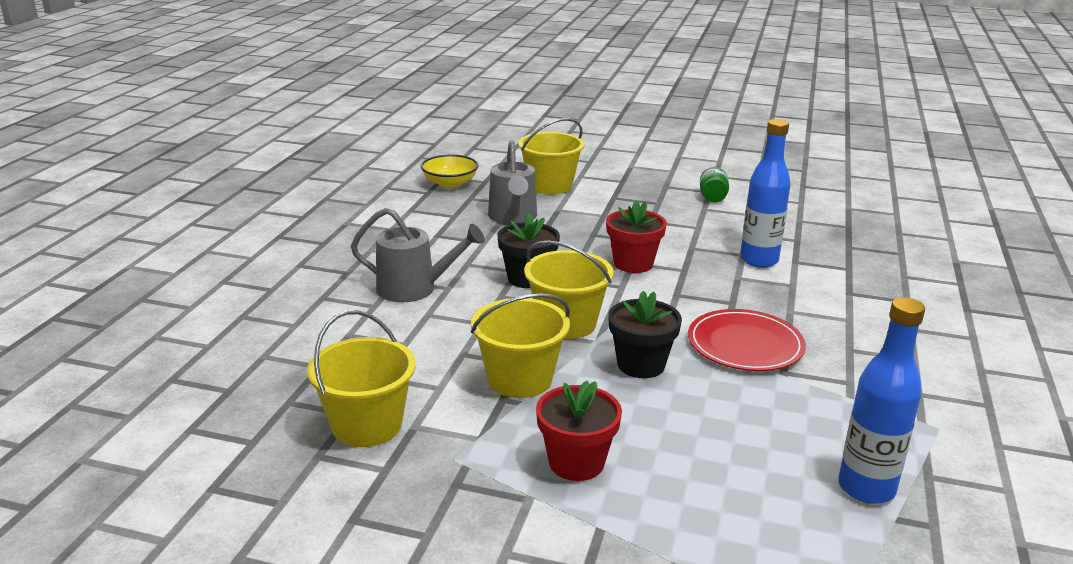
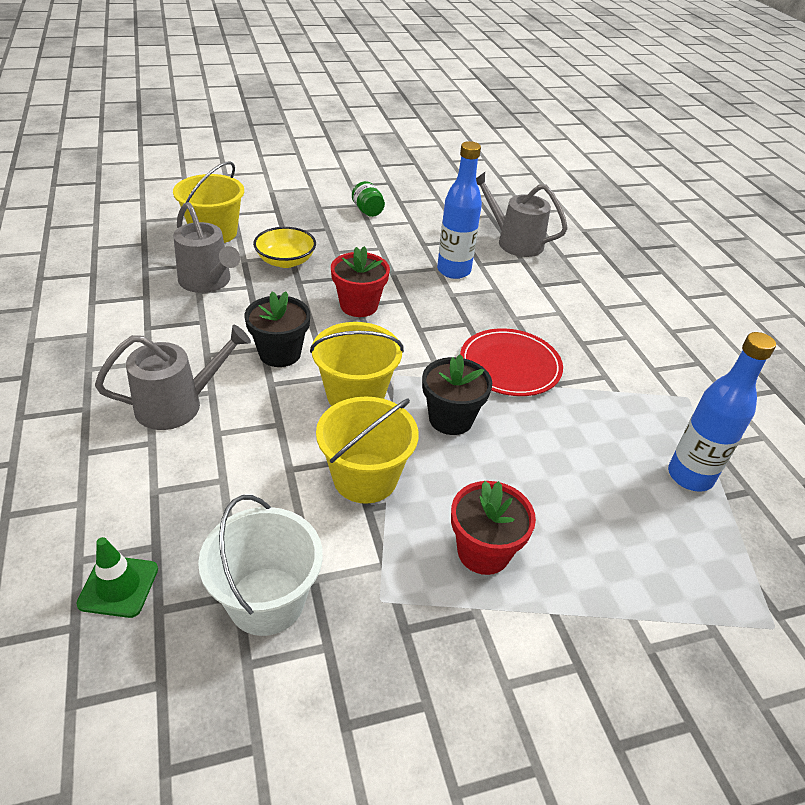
camera: 35 degrees left, 15 degrees up
(275, 379) = (118, 586): none -> green traffic cone
(367, 425) = (266, 601): yellow bucket -> white bucket
(450, 183) = (108, 255): yellow bowl -> yellow bowl (285, 261)
(855, 253) = (514, 242): none -> grey watering can

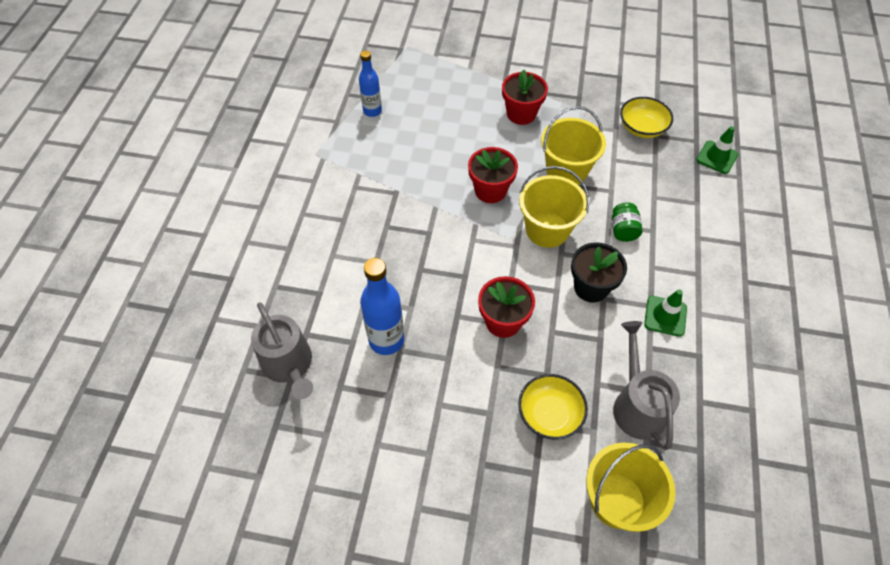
camera: 150 degrees left, 15 degrees up
(177, 405) = (678, 262): grey watering can -> none
(188, 349) = (665, 316): none -> green traffic cone
(266, 601) = (642, 128): white bucket -> yellow bowl
(367, 211) = (416, 487): green jar -> green jar (623, 230)
(450, 419) = (490, 190): black flower pot -> red flower pot
(510, 365) = (417, 218): red plate -> none
(690, 476) = (372, 111): blue bottle -> blue bottle, size x0.65

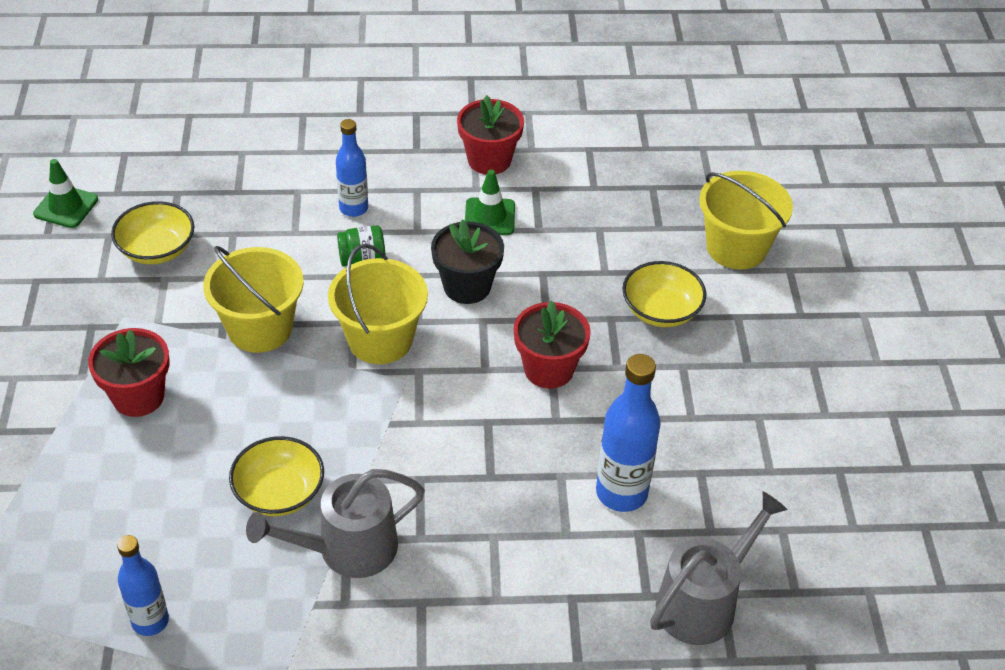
camera: 105 degrees left, 10 degrees down
(437, 167) = (279, 493): none -> yellow bowl
(490, 190) = (318, 414): red flower pot -> red flower pot (489, 160)
(637, 405) = (619, 237): grey watering can -> grey watering can (347, 549)
(677, 232) = (353, 208): none -> blue bottle
(717, 157) = (208, 172): green traffic cone -> green traffic cone (66, 207)

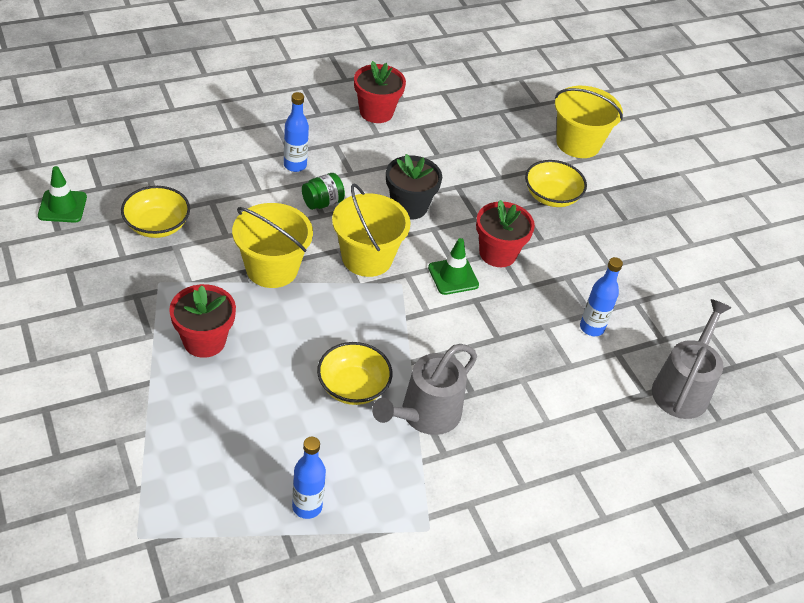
camera: 25 degrees left, 0 degrees up
(489, 217) = (398, 153): green traffic cone -> green traffic cone (453, 276)
(621, 493) = (591, 328): blue bottle -> blue bottle, size x0.65

